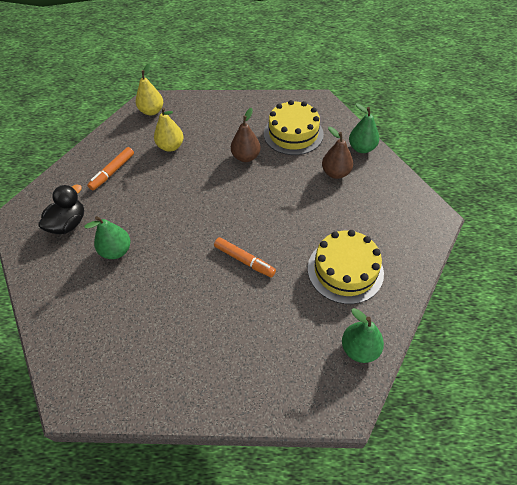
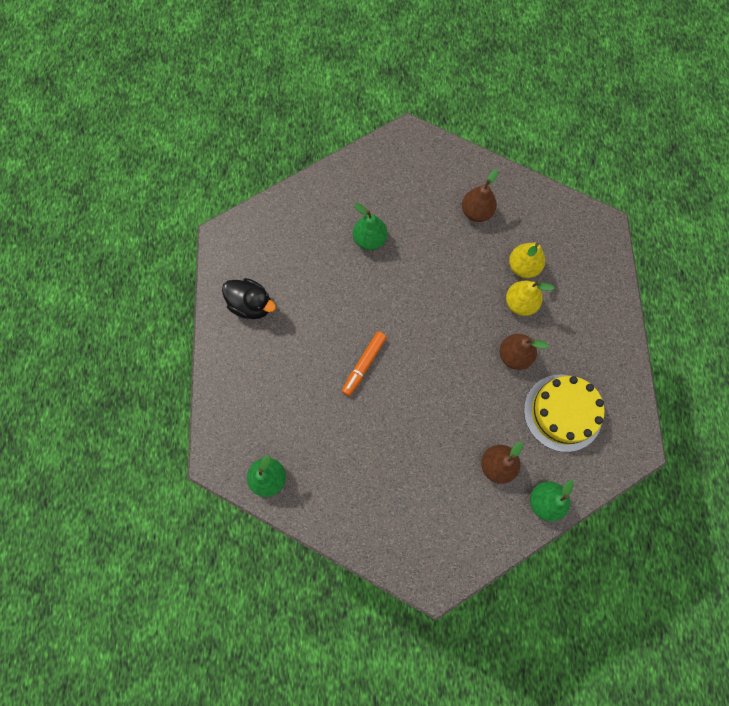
camera: 85 degrees right, 20 degrees up
(68, 224) = (400, 187): black duck -> black duck (251, 305)
(113, 172) = (476, 212): orange marker -> brown pear
(152, 111) = (584, 234): yellow pear -> yellow pear (520, 303)
(345, 270) = (356, 469): yellow cake -> none

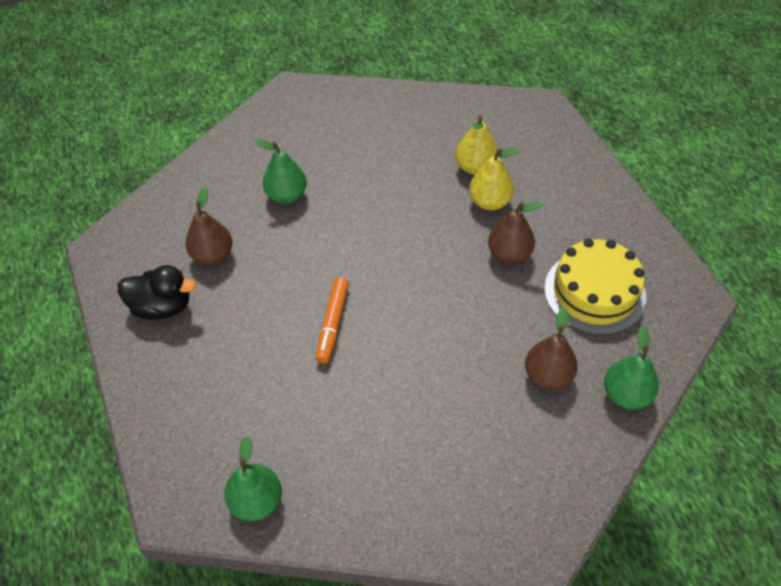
camera: 20 degrees left, 20 degrees down
(476, 212) = (398, 134): brown pear -> brown pear (213, 255)

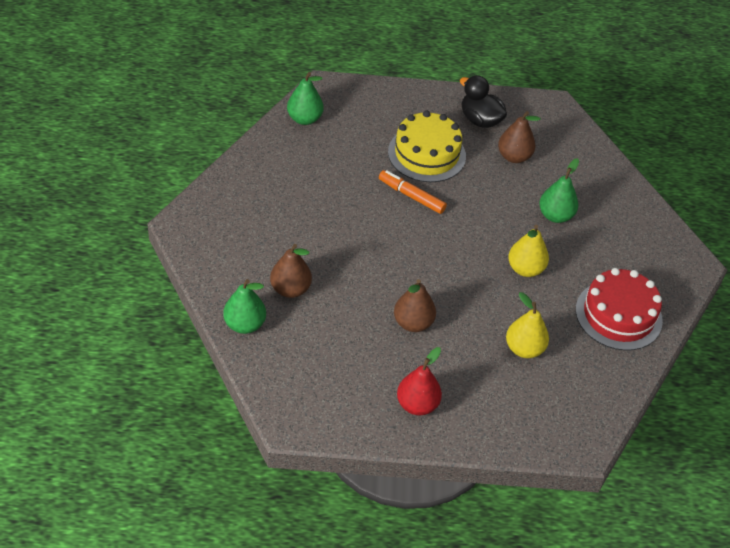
camera: 110 degrees right, 5 degrees down
(162, 307) = (480, 120): black duck -> black duck turned 105 degrees clockwise
(388, 120) = (618, 315): none -> red cake
(489, 202) = (477, 338): yellow pear -> yellow pear (525, 269)
(594, 292) = (341, 357): yellow cake -> yellow cake (426, 154)
(597, 217) = (417, 405): none -> red pear

